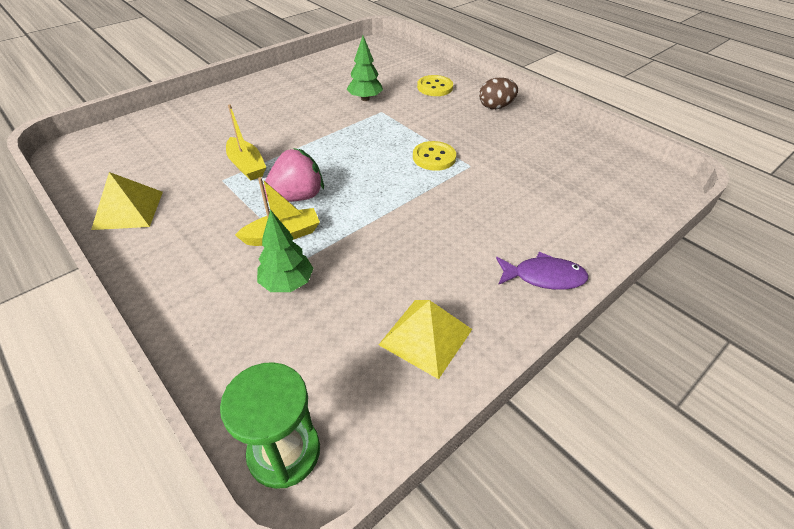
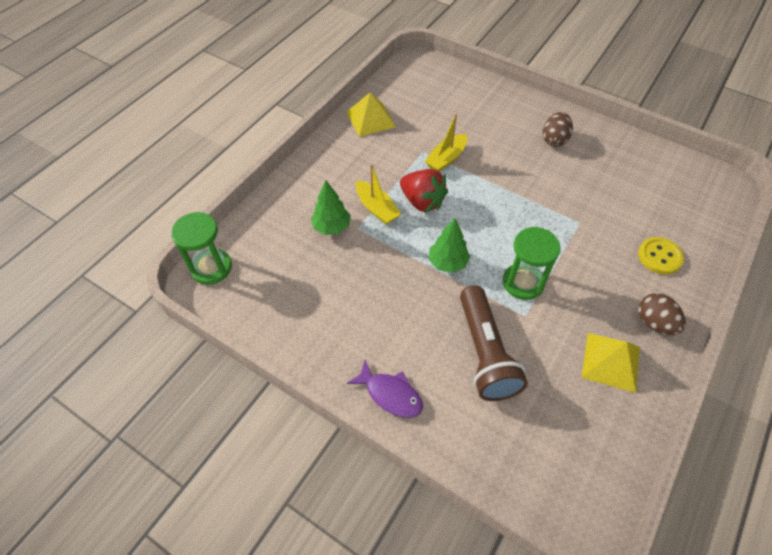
camera: 75 degrees right, 10 degrees up
(276, 98) = (554, 140): none -> brown egg
(296, 197) = (422, 201): pink strawberry -> red strawberry
(365, 99) = (595, 203): green tree -> green tree (447, 263)
(425, 336) = (306, 319): yellow pyramid -> yellow pyramid (611, 361)
(434, 157) = (523, 282): yellow button -> green hourglass
(506, 199) = (485, 353): none -> brown flashlight
(544, 277) = (390, 394): purple fish -> purple fish turned 45 degrees counterclockwise

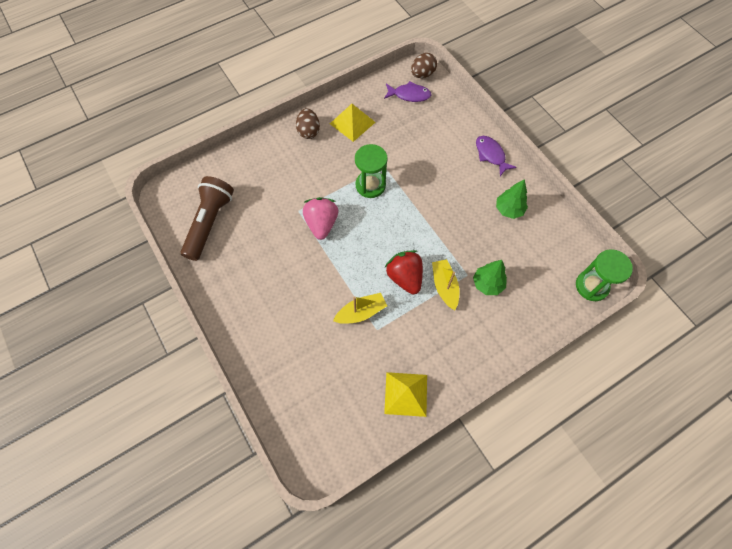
camera: 155 degrees left, 10 degrees up
(447, 263) = (413, 219): green tree -> green tree (509, 210)
(485, 353) = (422, 154): brown flashlight -> brown flashlight (209, 223)
(544, 219) = (321, 224): none -> pink strawberry
(554, 140) = (255, 292): brown egg -> brown egg (422, 74)
(566, 453) = (409, 95): none -> purple fish
(659, 256) = (267, 165): yellow button -> none

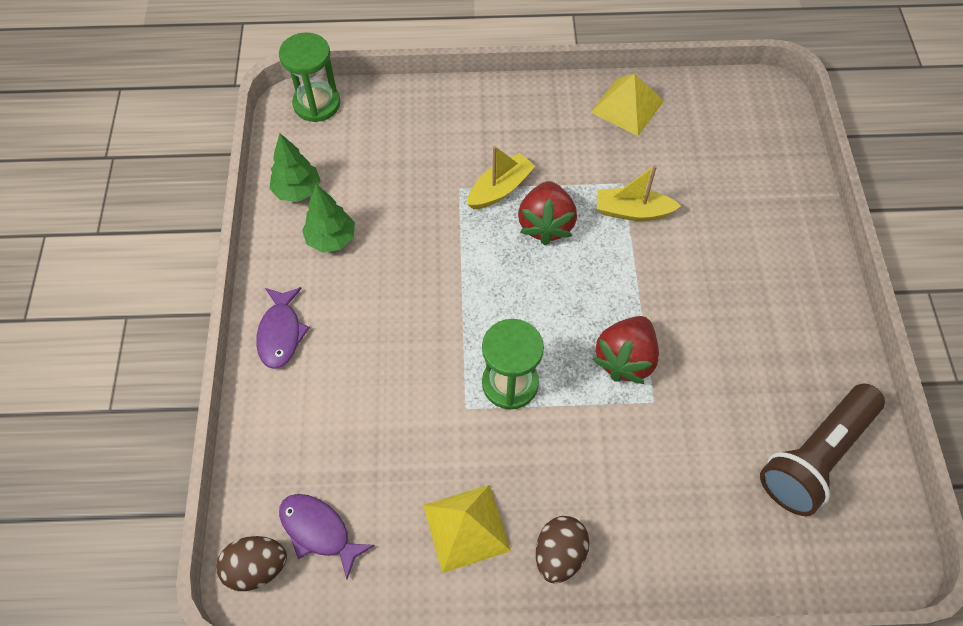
camera: 150 degrees left, 5 degrees down
(321, 224) = (625, 359): pink strawberry -> red strawberry
(444, 286) = (500, 189): yellow boat -> yellow boat turned 150 degrees counterclockwise
(487, 284) = (442, 165): green tree -> green tree (297, 191)

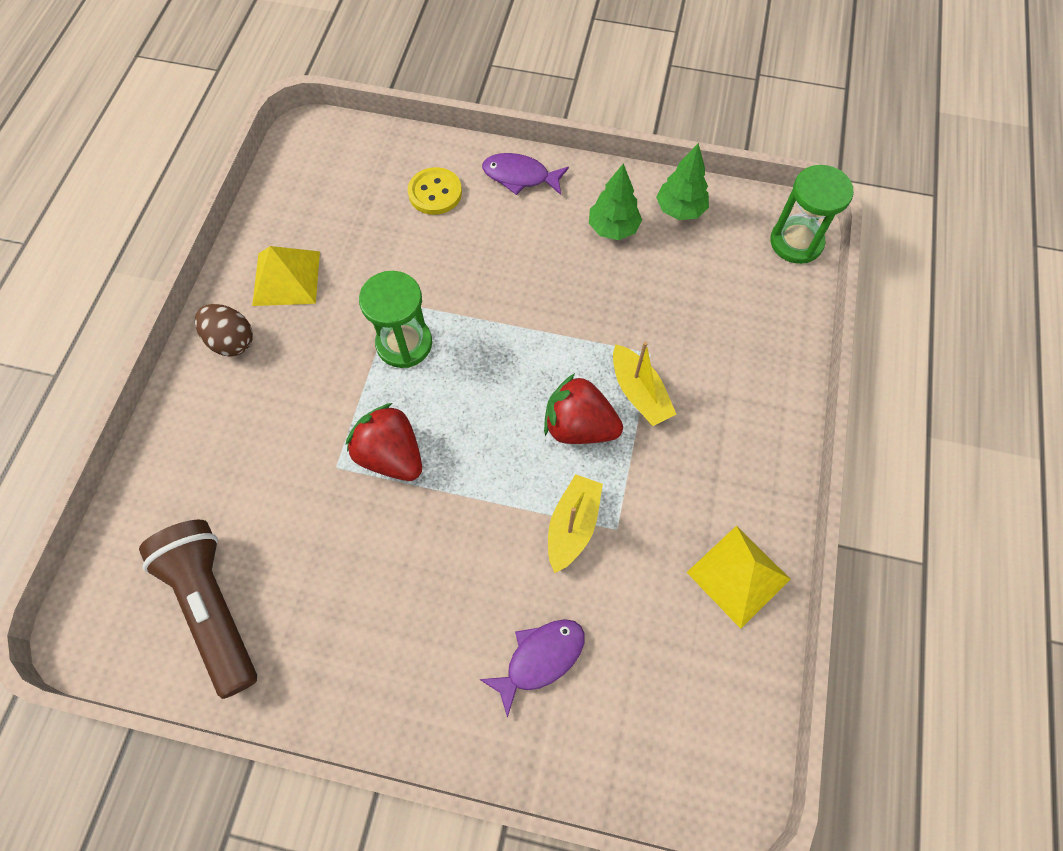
camera: 105 degrees right, 5 degrees up
(257, 568) = (319, 137): brown egg -> none
(318, 410) = (435, 193): none -> yellow button
(319, 531) = (330, 178): purple fish -> purple fish (540, 659)

